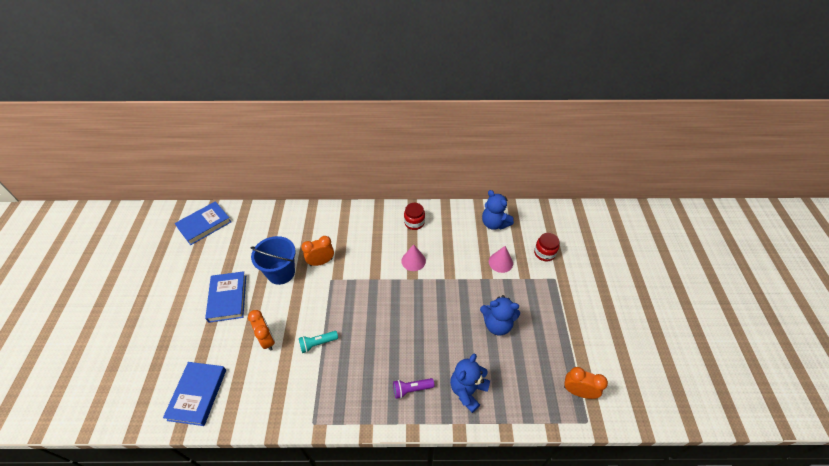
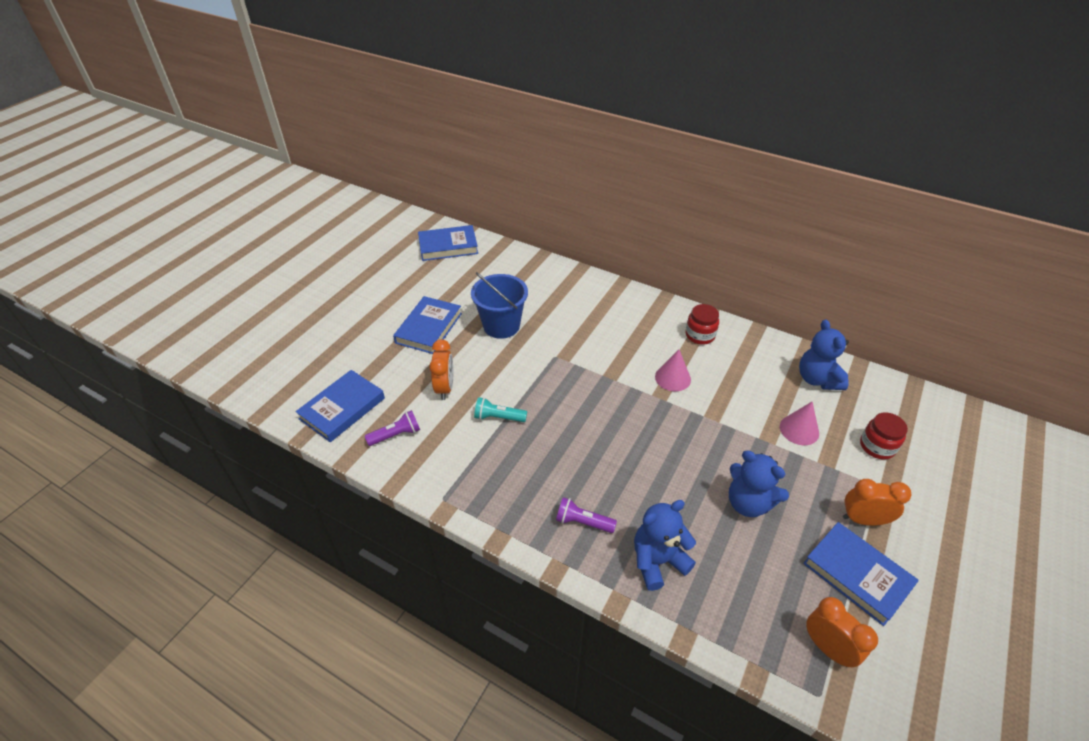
camera: 30 degrees right, 5 degrees down
(252, 394) = (396, 435): none -> purple flashlight
(321, 262) = (554, 333): orange clock -> orange clock (863, 519)
(571, 339) = (857, 575): none -> blue book

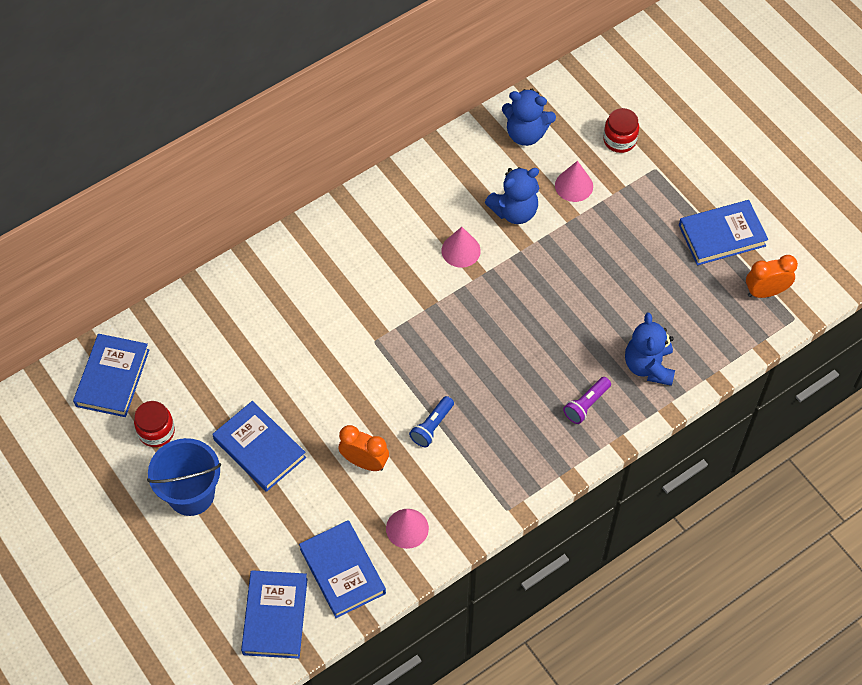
camera: 65 degrees left, 15 degrees up
(291, 383) = (275, 616): none -> blue book
(396, 435) = (407, 528): purple flashlight -> pink cone
(498, 417) = (432, 426): turquoise flashlight -> blue flashlight
(501, 326) = (297, 373): blue bucket -> blue bucket (191, 494)
(700, 335) = (416, 195): red jar -> red jar (156, 431)
(748, 503) = (627, 270): blue teddy bear -> blue teddy bear (514, 211)
(863, 519) = (680, 199): orange clock -> none

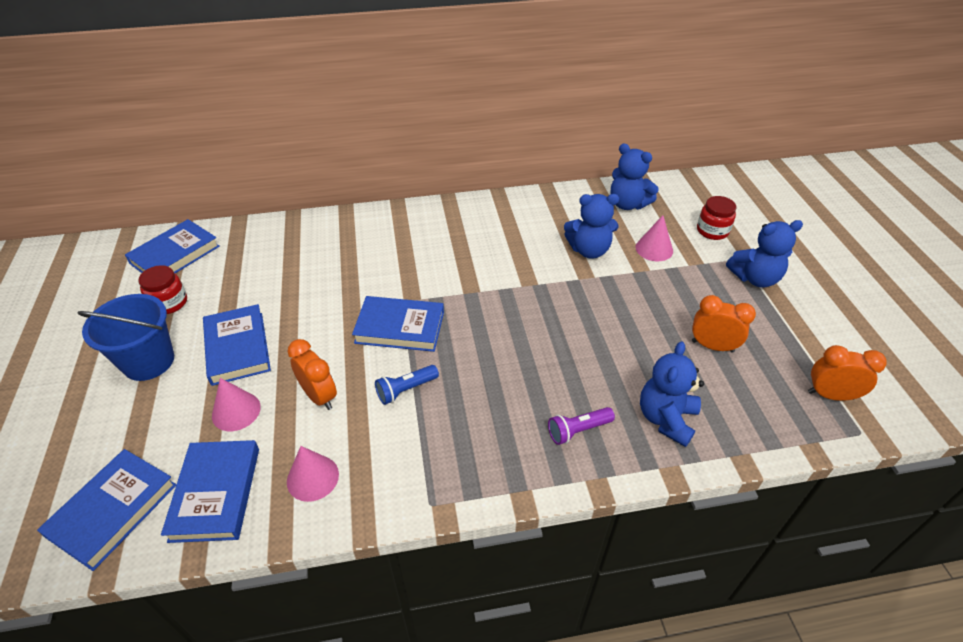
camera: 25 degrees right, 15 degrees down
(461, 250) = (524, 262): pink cone -> pink cone (236, 411)
(662, 280) = (712, 346): none -> orange clock
(675, 187) = (755, 278): none -> blue teddy bear
(722, 235) = (793, 330): blue book -> blue book (400, 327)

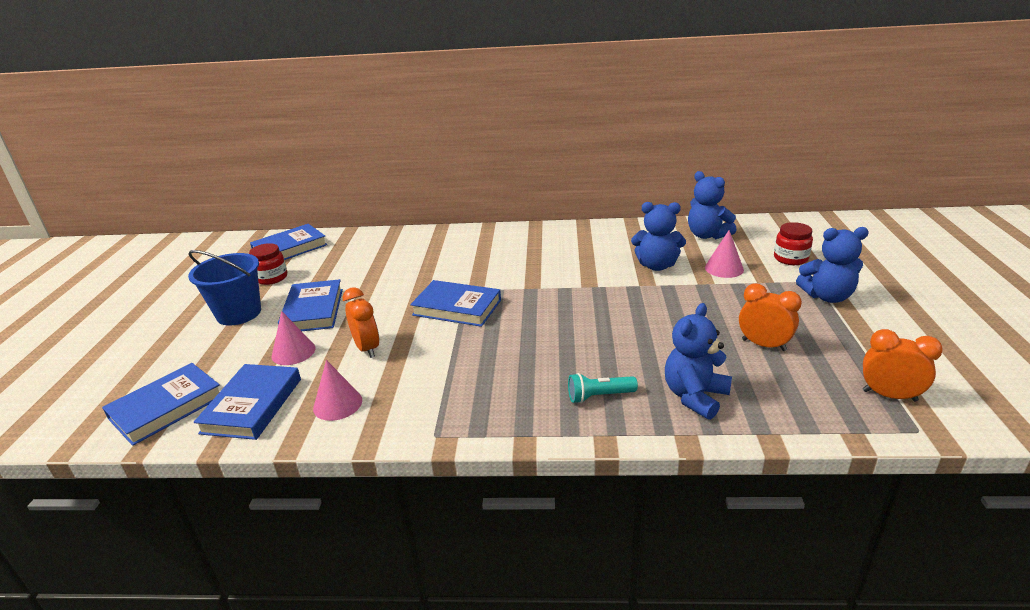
camera: 15 degrees right, 15 degrees down
(406, 390) = (445, 351): blue flashlight -> none
(578, 430) = (599, 396): purple flashlight -> turquoise flashlight

